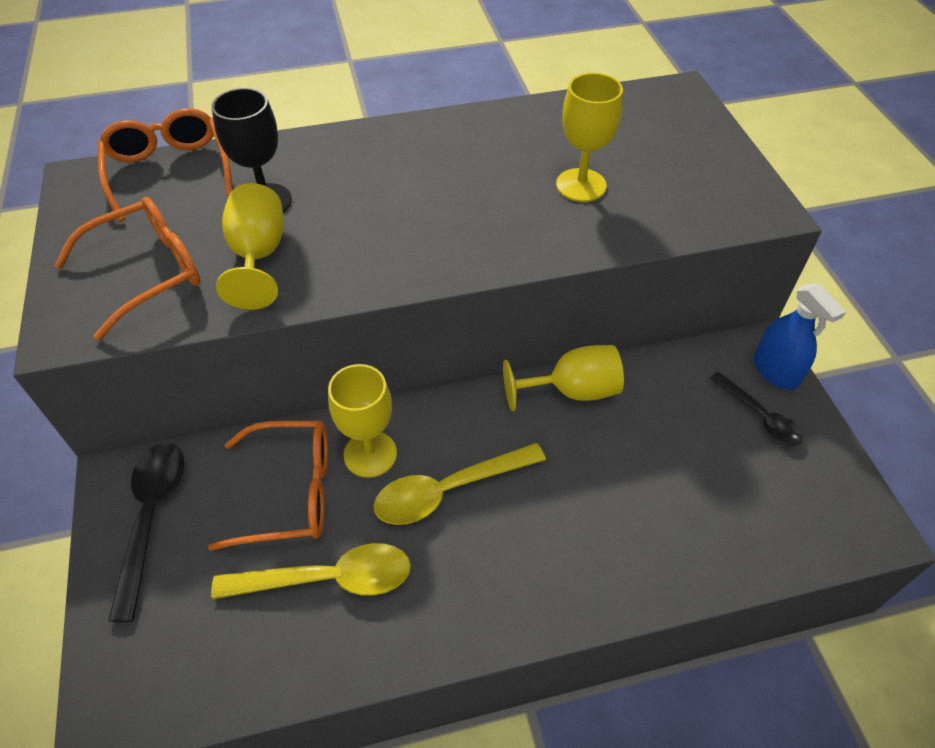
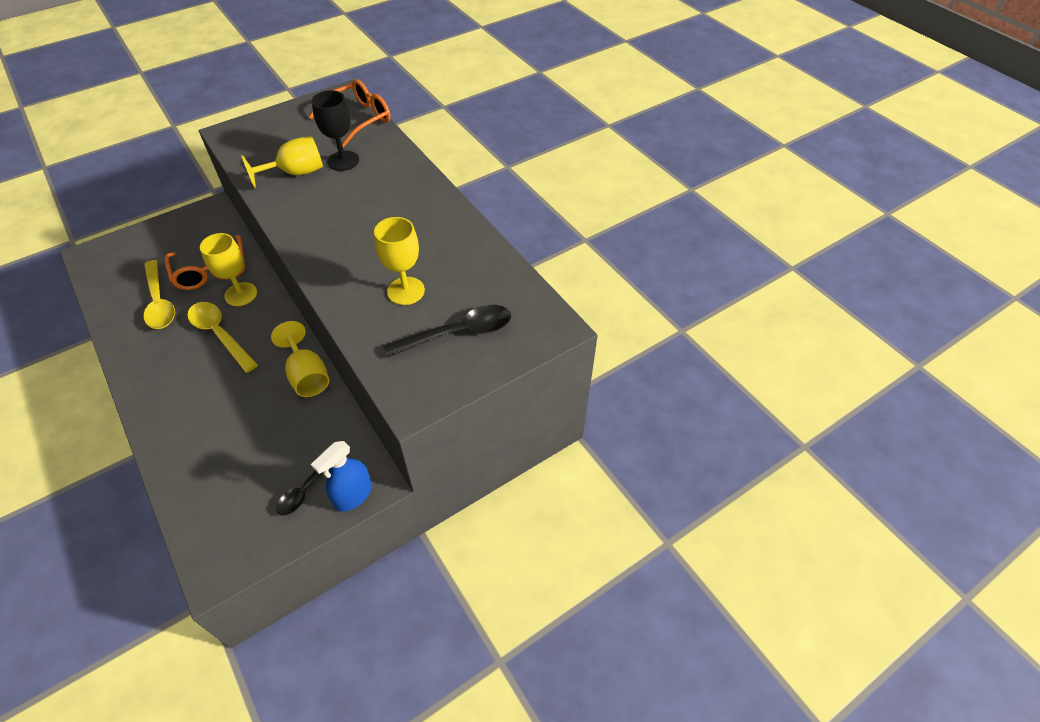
camera: 70 degrees right, 0 degrees up
(148, 272) = (273, 142): orange glasses -> none
(151, 518) = (190, 228): black spoon -> black spoon (458, 333)

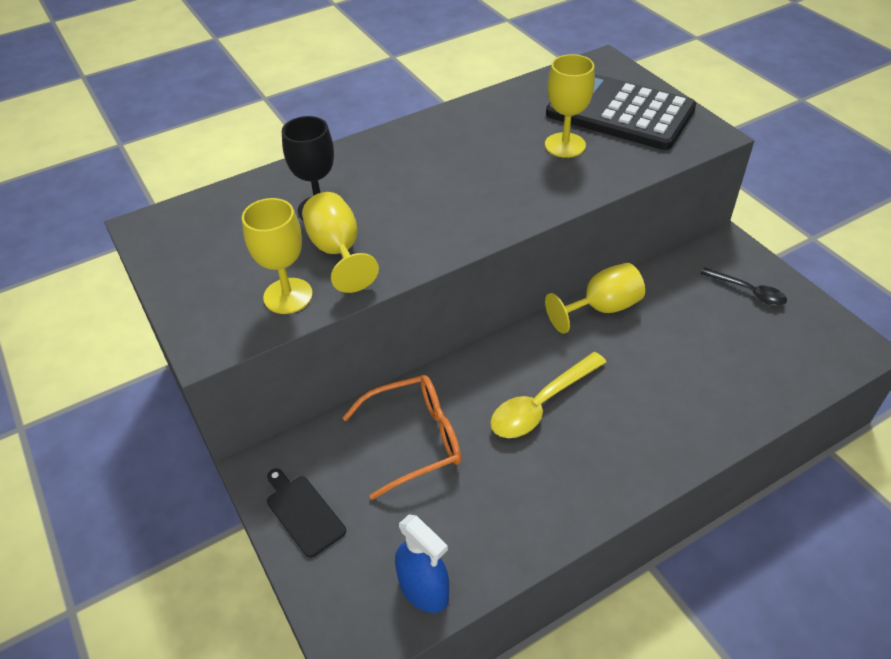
camera: 85 degrees left, 5 degrees down
(159, 302) = (478, 493): yellow spoon -> none
(176, 228) = (303, 512): none -> black cutting board
(241, 294) = (466, 394): yellow goblet -> yellow goblet (288, 296)
(353, 495) = (745, 257): blue spray bottle -> blue spray bottle (424, 589)
(359, 119) = (222, 204): orange glasses -> none
(458, 333) = (620, 112): black spoon -> black calculator

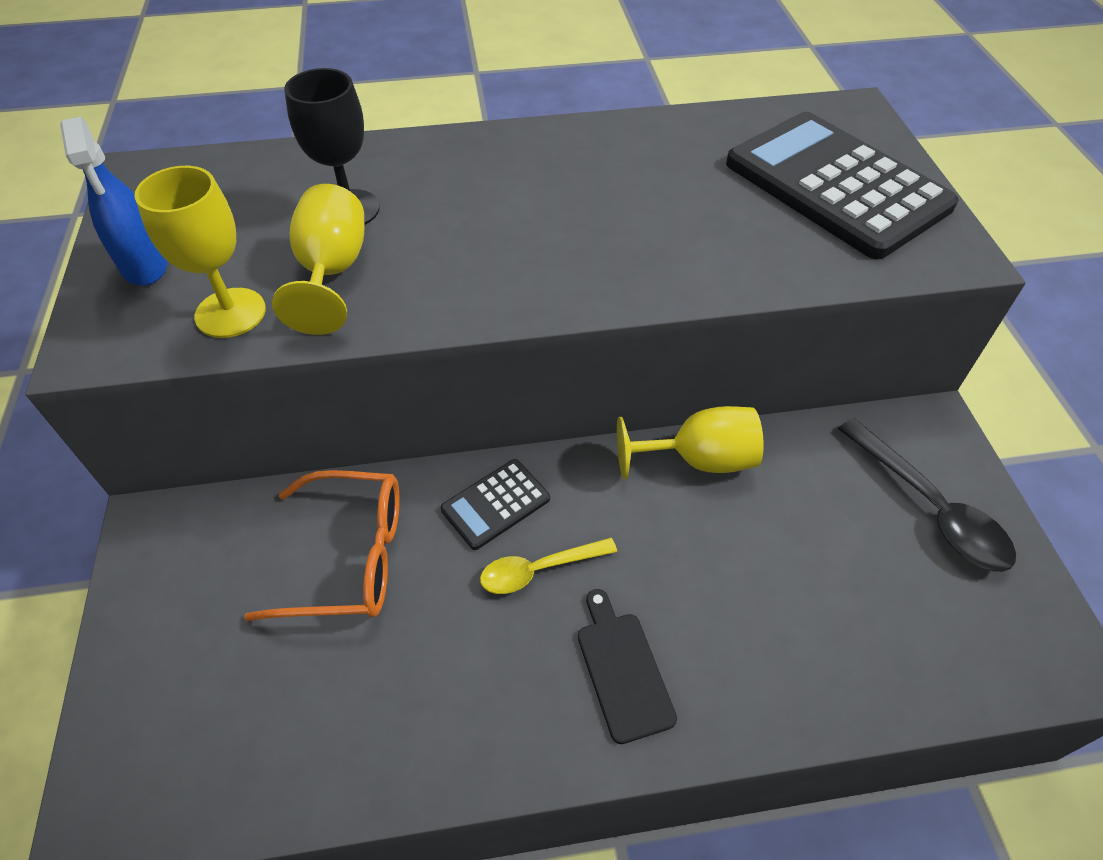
camera: 20 degrees right, 5 degrees up
(303, 512) = (159, 604): black cutting board -> black cutting board (623, 670)
(424, 589) = (232, 780): blue spray bottle -> blue spray bottle (145, 265)
(490, 376) = (495, 504): none -> black calculator
(541, 404) = (539, 570): yellow spoon -> yellow spoon, size x0.64
(565, 145) = (727, 212): yellow goblet -> none
(748, 291) = (929, 507): black spoon -> black spoon, size x1.56

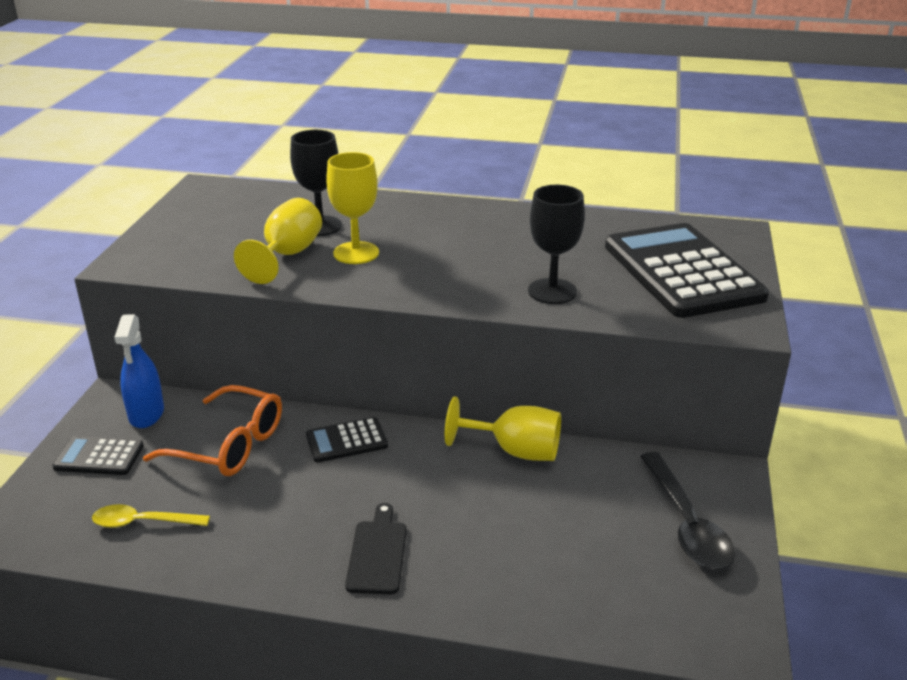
camera: 20 degrees right, 20 degrees down
(145, 265) = (177, 231): blue spray bottle -> blue spray bottle (146, 414)
(178, 633) = (99, 457): none -> black calculator
(230, 313) = (212, 263): yellow goblet -> yellow goblet (356, 253)
(539, 570) = (354, 484): yellow spoon -> yellow spoon (143, 522)
(710, 253) = (552, 291): none -> black goblet

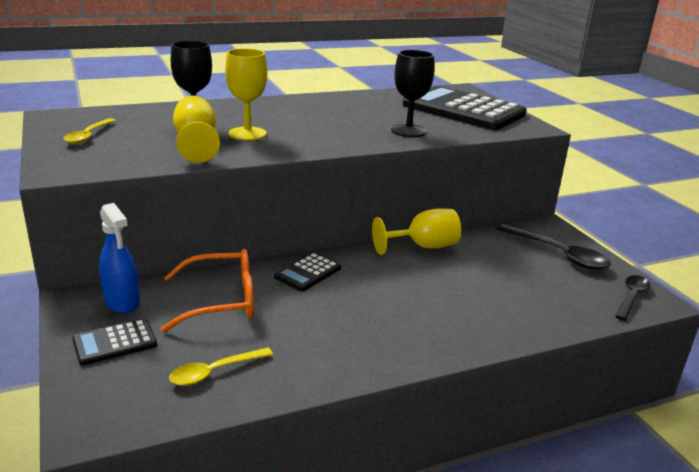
camera: 35 degrees left, 5 degrees down
(202, 222) = (88, 136): none -> yellow spoon
(377, 553) = (413, 328): black cutting board -> none
(710, 627) = (631, 297): none -> black spoon

